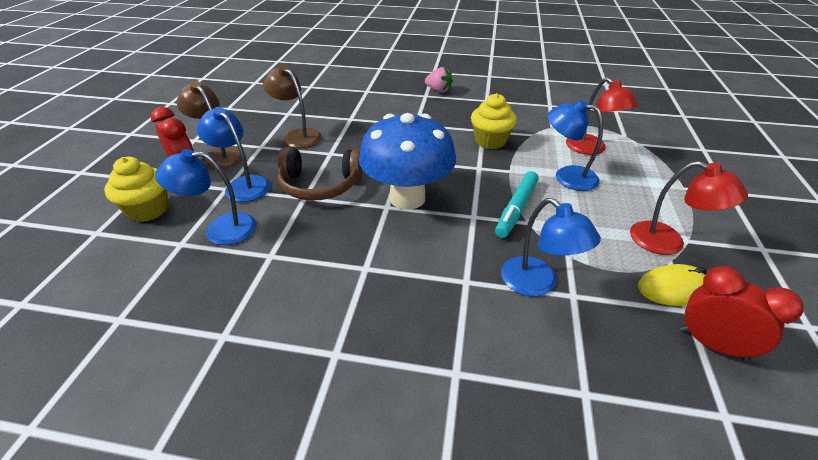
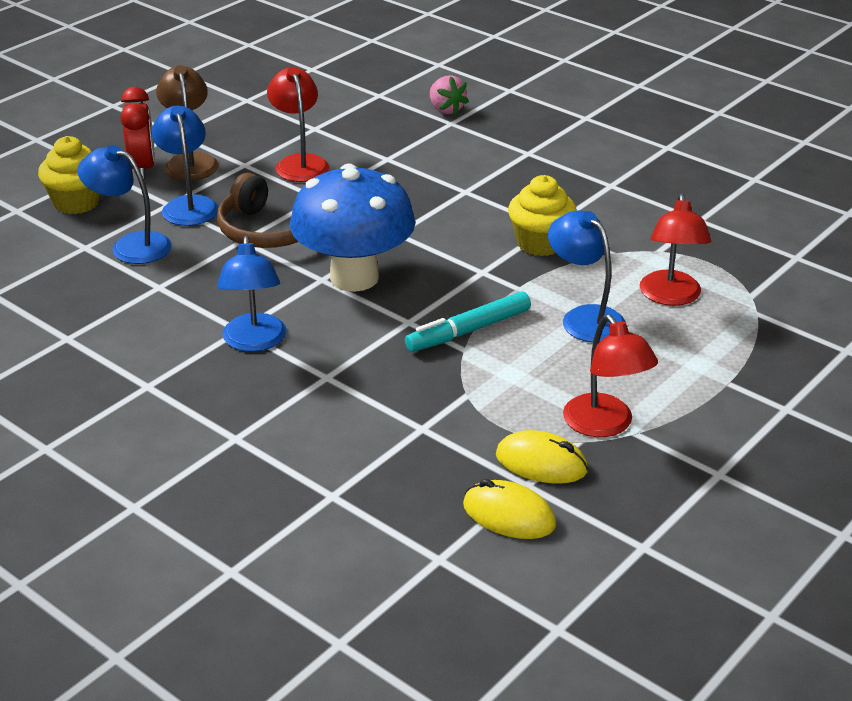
camera: 30 degrees right, 5 degrees down
(298, 135) = (299, 163): brown lamp -> red lamp
(438, 90) = (556, 150): pink strawberry -> pink strawberry (446, 110)
(537, 284) = (397, 405): blue lamp -> blue lamp (254, 342)
(712, 344) = (509, 515): red clock -> yellow mouse

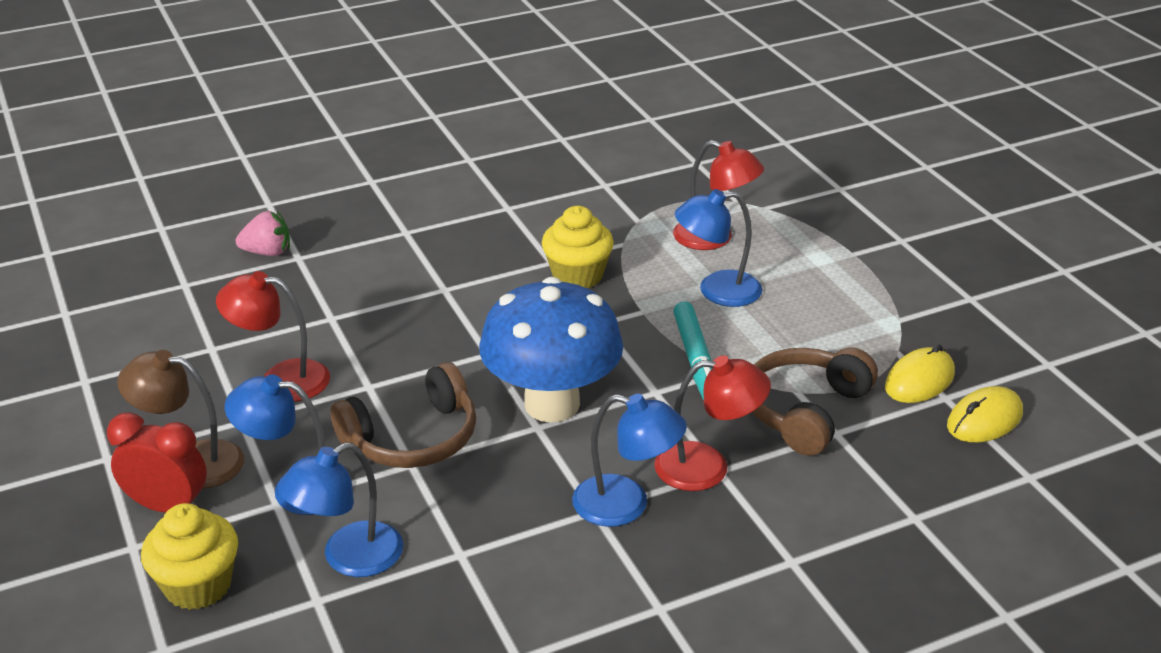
camera: 65 degrees left, 0 degrees up
(441, 404) = (805, 411): none -> brown headphones
(605, 425) = (882, 331): red lamp -> red lamp (707, 467)

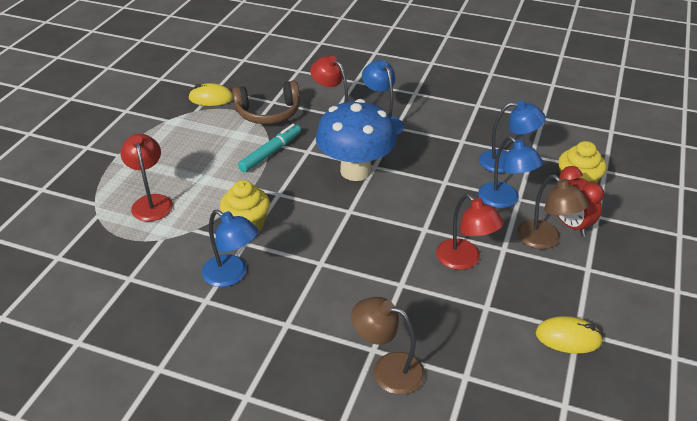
camera: 135 degrees left, 5 degrees up
(267, 252) = (388, 369): pink strawberry -> brown lamp
(412, 438) = (432, 192): brown headphones -> none
(717, 291) = (205, 175): blue lamp -> blue lamp (232, 275)
(984, 420) = (220, 77): yellow mouse -> yellow mouse (568, 338)

